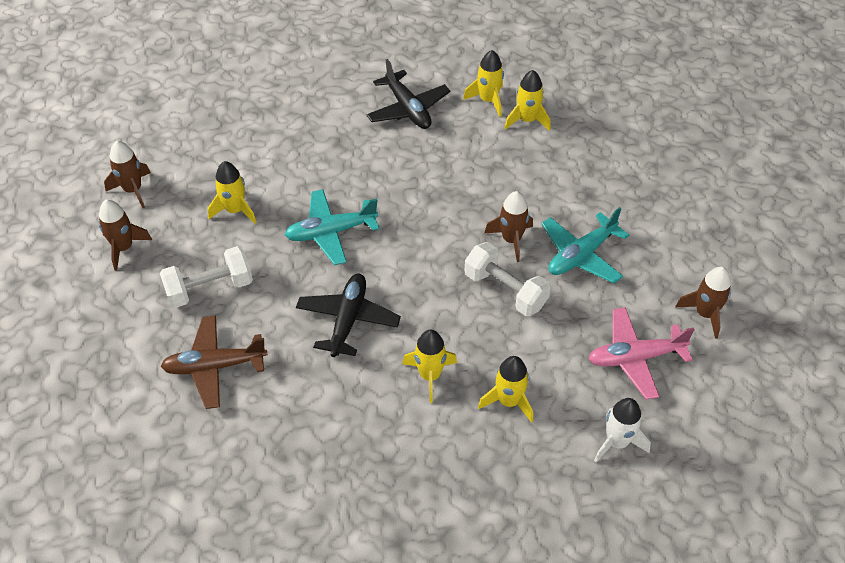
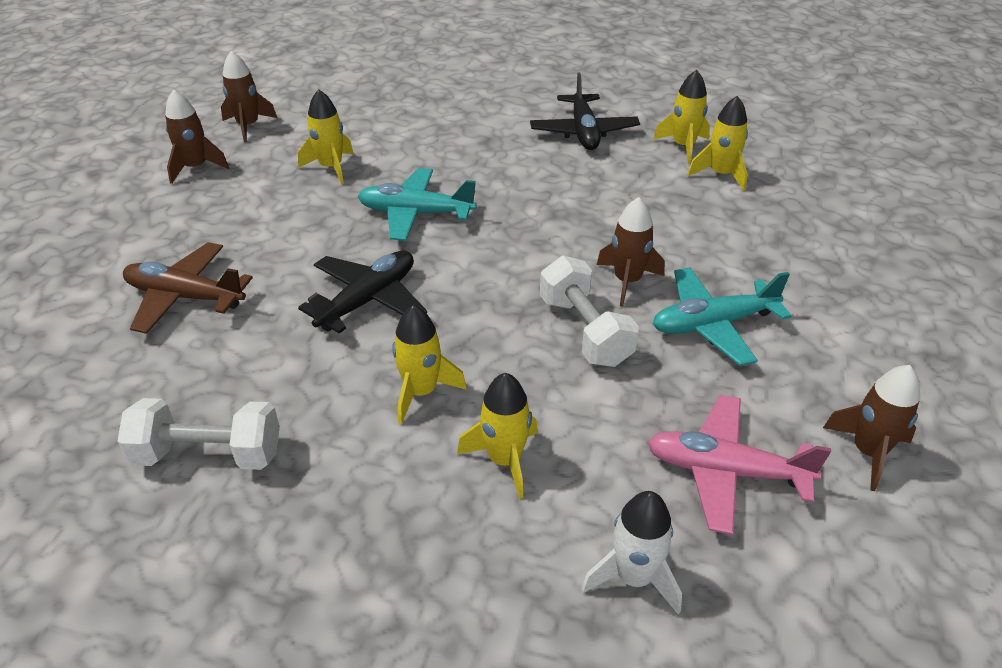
camera: 25 degrees right, 10 degrees down
(209, 288) = (246, 225): white dumbbell -> white dumbbell (209, 454)

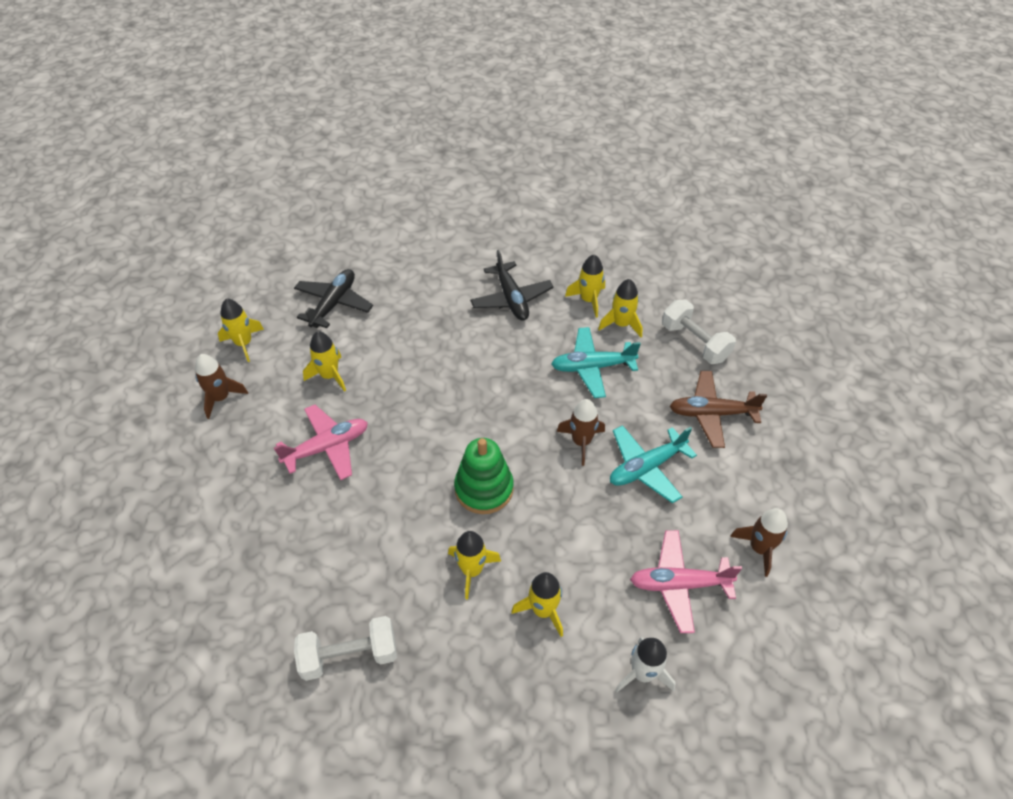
camera: 15 degrees left, 10 degrees up
(185, 297) = (272, 528): brown plane -> brown plane (712, 413)
(248, 126) = (244, 343): brown rocket -> yellow rocket
(294, 231) = (327, 447): none -> pink plane
(368, 300) = (407, 500): black plane -> black plane (334, 304)
(416, 213) = (412, 410): turquoise plane -> turquoise plane (592, 367)
(474, 307) = (484, 489): none -> green stacking toy
(584, 331) = (564, 493): white dumbbell -> white dumbbell (694, 342)

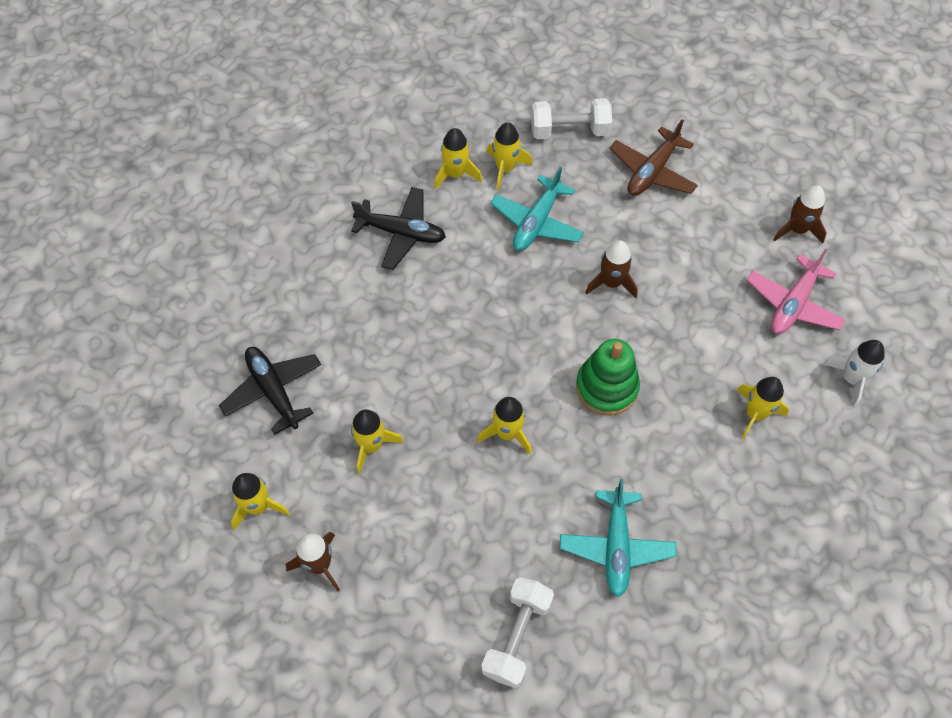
camera: 55 degrees left, 10 degrees up
(327, 447) = (463, 494): pink plane -> none
(349, 655) = (704, 589): white dumbbell -> white dumbbell (516, 636)
(472, 570) = (683, 445): yellow rocket -> yellow rocket (507, 433)
(646, 467) = (671, 253): turquoise plane -> turquoise plane (616, 546)

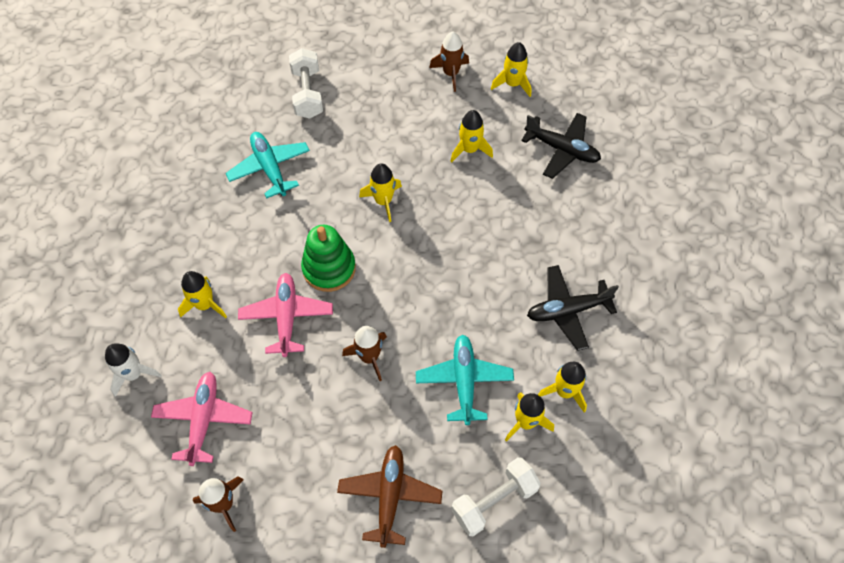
camera: 150 degrees right, 0 degrees up
(674, 359) = (287, 317): none -> pink plane

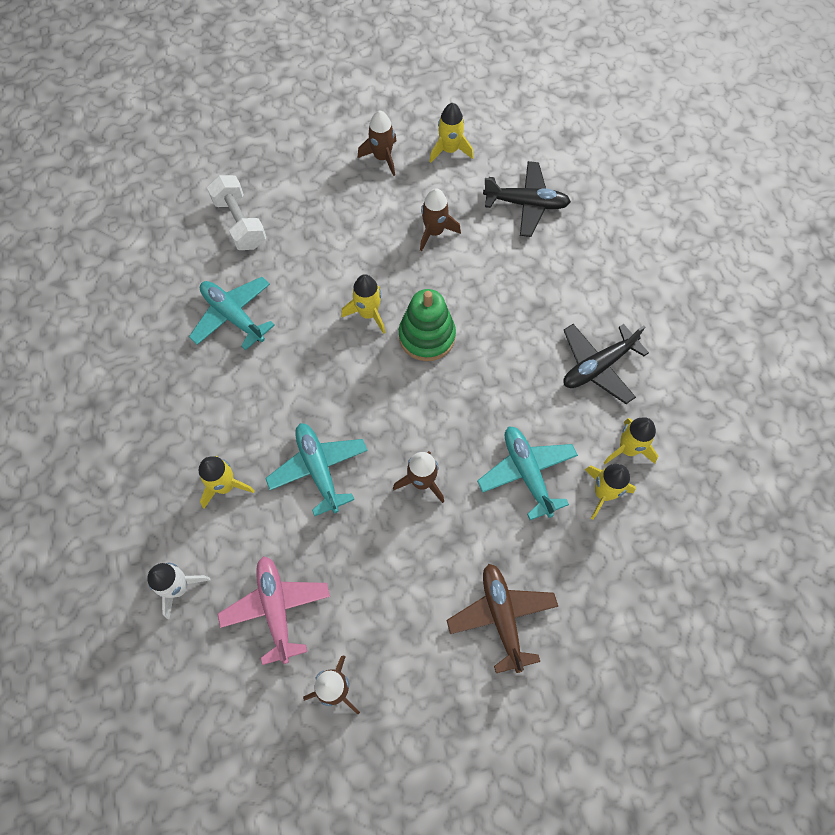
camera: 20 degrees left, 5 degrees up
(287, 317) = (318, 469): pink plane -> turquoise plane
(329, 268) = (341, 403): green stacking toy -> green stacking toy (427, 336)
(470, 149) = (434, 232): yellow rocket -> brown rocket
(494, 500) = (605, 583): white dumbbell -> none

